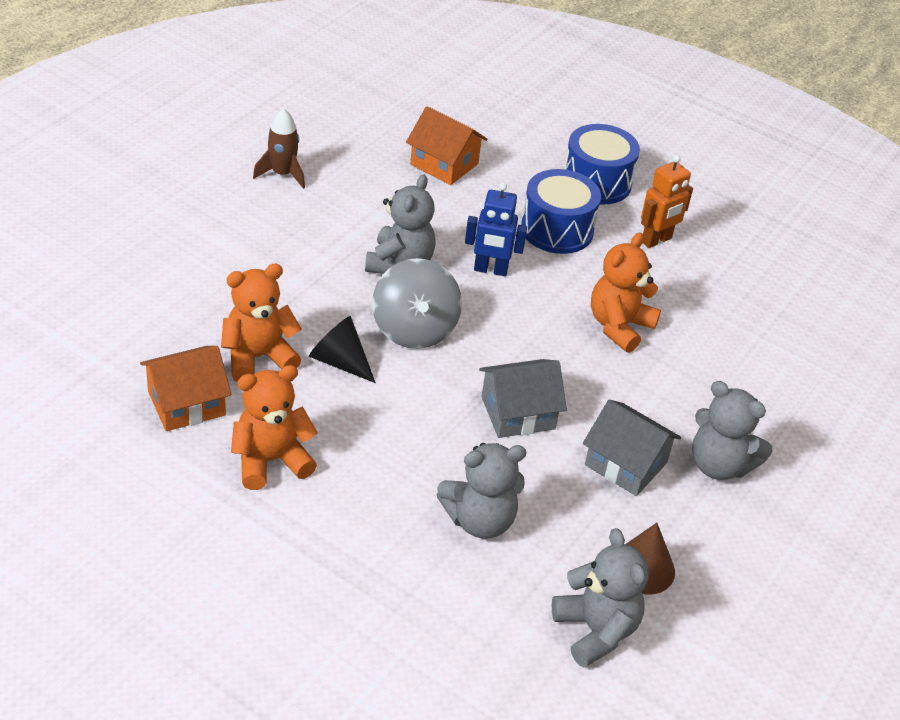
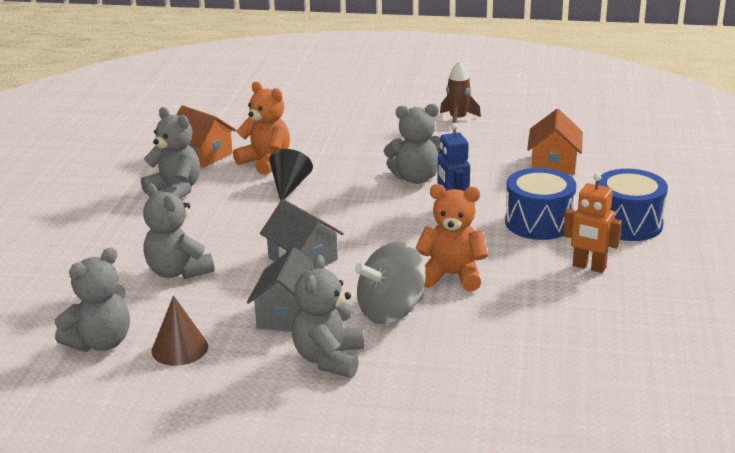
camera: 70 degrees right, 15 degrees down
(271, 460) = (175, 191): orange teddy bear -> grey teddy bear
(414, 329) = (350, 200): grey spinning top -> grey spinning top (391, 311)

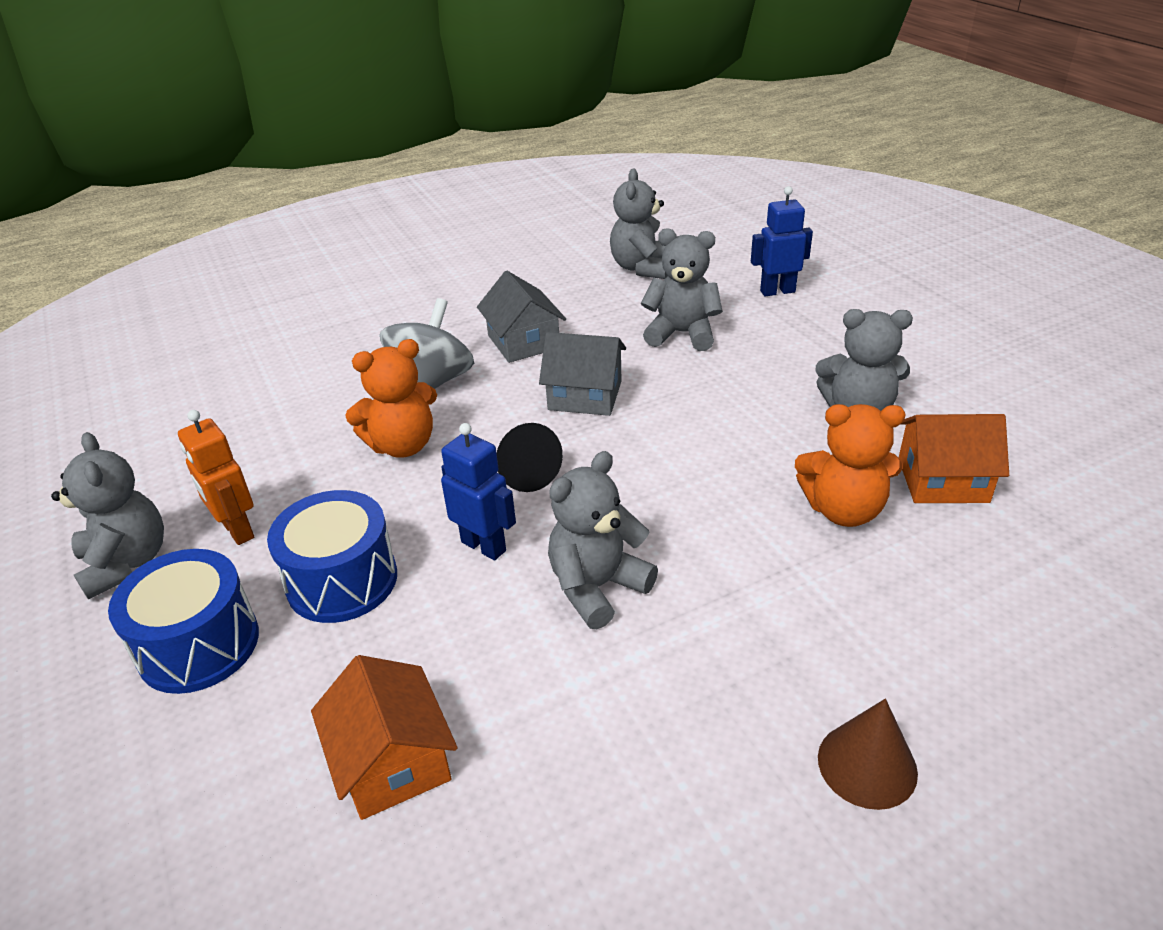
camera: 145 degrees right, 10 degrees up
(59, 273) = (777, 291): none -> blue robot
(179, 348) = (576, 287): brown cone -> brown cone (867, 765)
(289, 186) = (744, 482): black cone -> black cone (525, 472)
(329, 359) = (446, 326): grey teddy bear -> grey teddy bear (126, 563)
(458, 119) = (699, 832): brown rocket -> none
(589, 267) = (237, 530): orange robot -> orange robot turned 120 degrees counterclockwise

